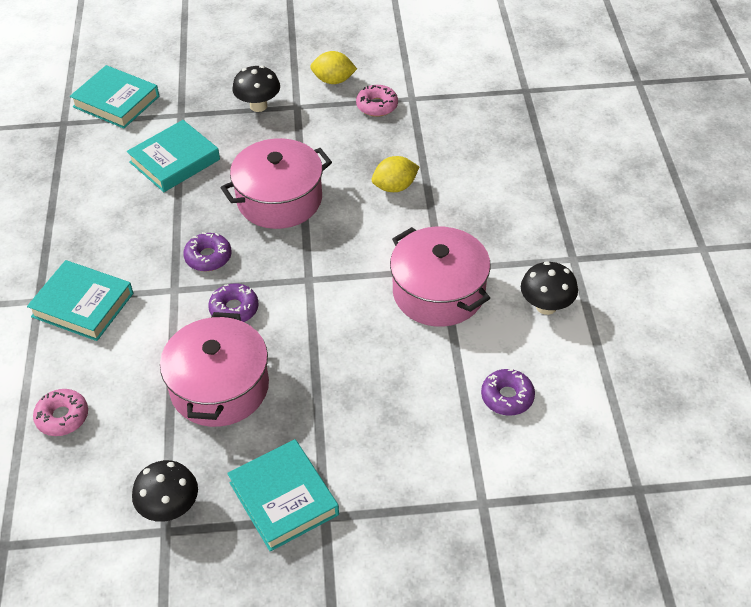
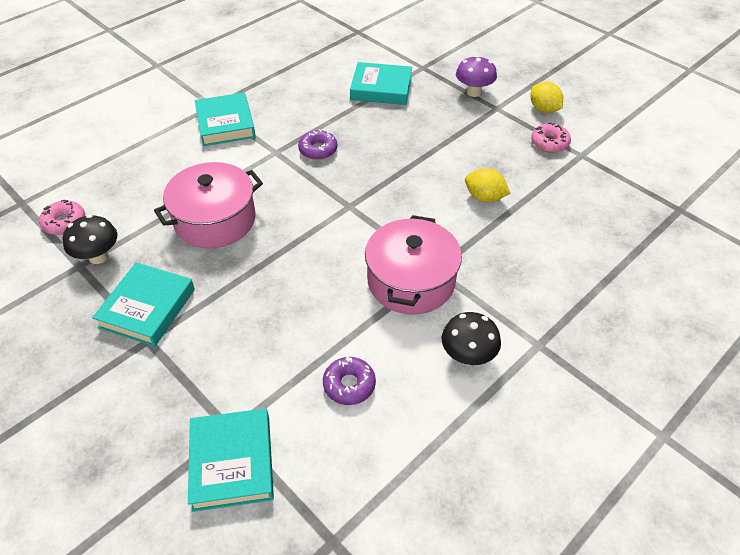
camera: 50 degrees right, 0 degrees up
(62, 417) = (133, 168): pink donut -> pink donut (64, 222)
(116, 101) = (400, 38): turquoise book -> turquoise book (232, 462)
(234, 309) = (286, 187): purple donut -> none
(258, 106) = (473, 92): black mushroom -> purple mushroom
(279, 199) = (404, 150): pink pot -> none

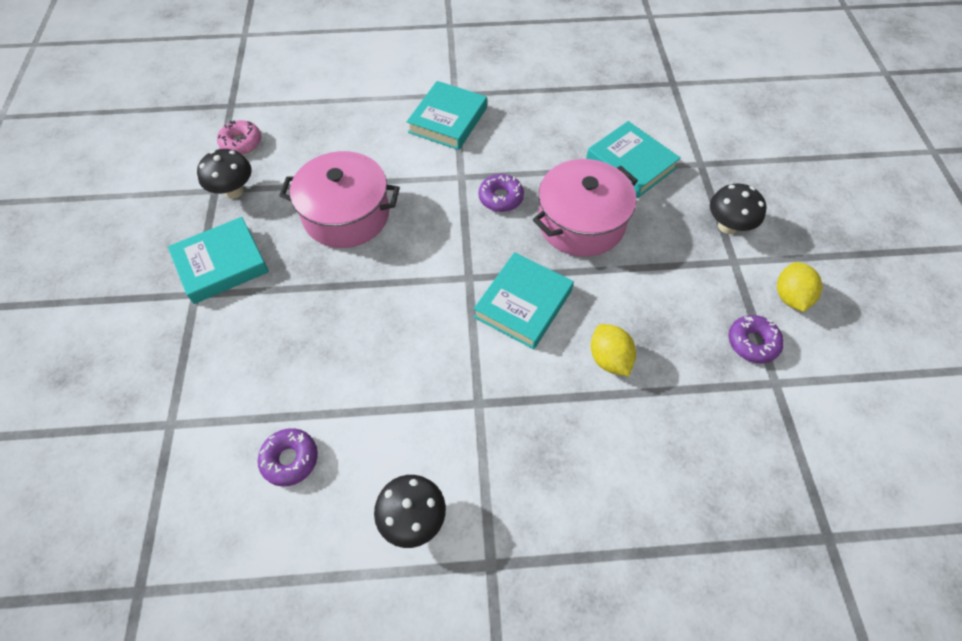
camera: 40 degrees right, 10 degrees up
(232, 462) = (144, 454): turquoise book -> turquoise book (523, 304)
(411, 281) = (443, 398): pink pot -> pink pot (581, 223)
(473, 92) = (727, 226): purple mushroom -> black mushroom
(549, 143) = (752, 342): pink donut -> purple donut

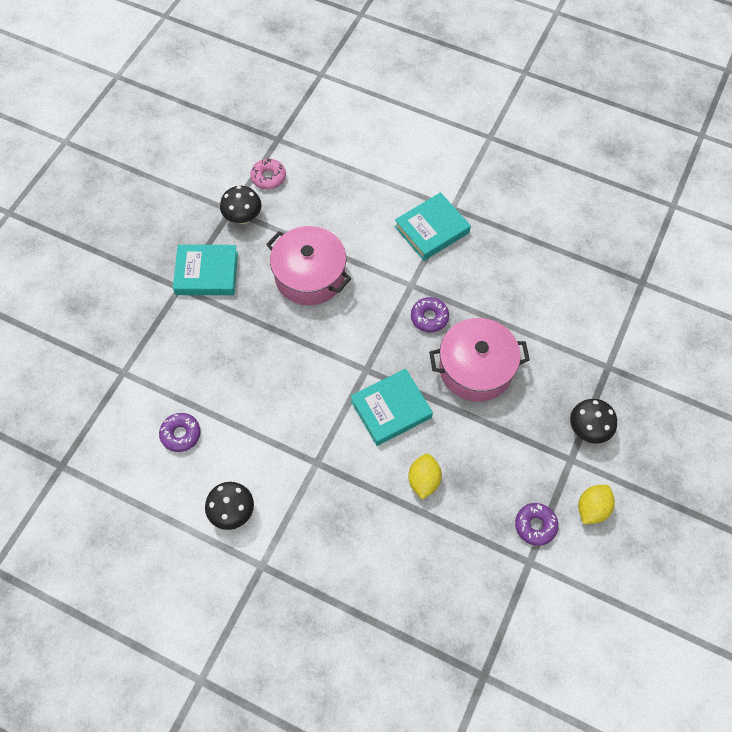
camera: 30 degrees right, 5 degrees up
(630, 164) = (550, 339): turquoise book -> none

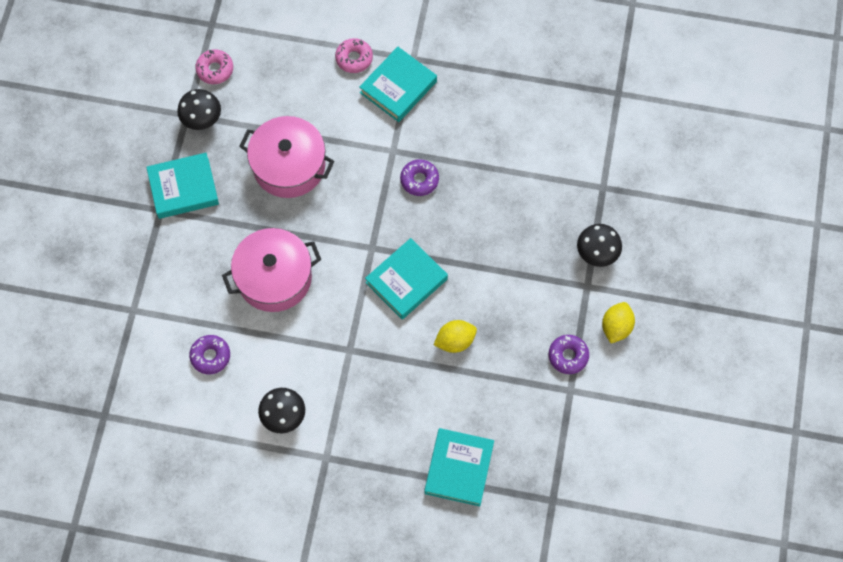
camera: 15 degrees left, 5 degrees up
(393, 614) = (459, 468): none -> turquoise book
(397, 196) = (354, 58): none -> pink donut
(423, 480) = (455, 341): yellow lemon -> yellow lemon turned 75 degrees clockwise
(475, 368) = (477, 220): pink pot -> pink pot (274, 277)

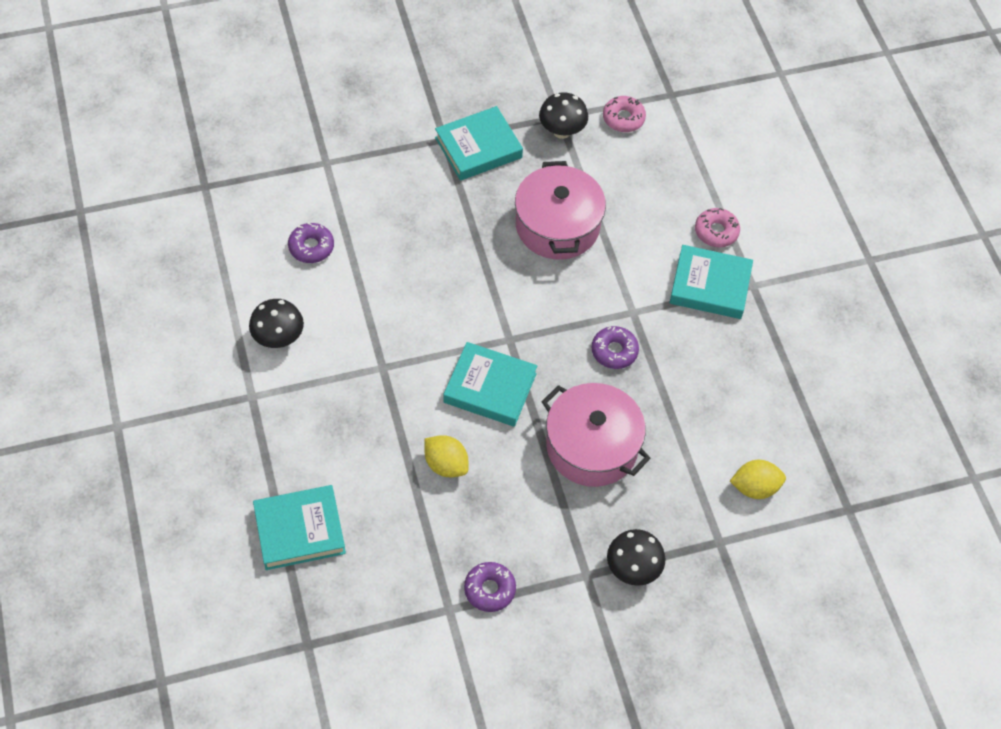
camera: 60 degrees right, 10 degrees down
(183, 188) = (478, 148): turquoise book -> turquoise book turned 75 degrees counterclockwise
(274, 277) = (426, 266): pink pot -> pink pot (592, 446)
(616, 327) = (553, 628): yellow lemon -> yellow lemon (755, 487)

